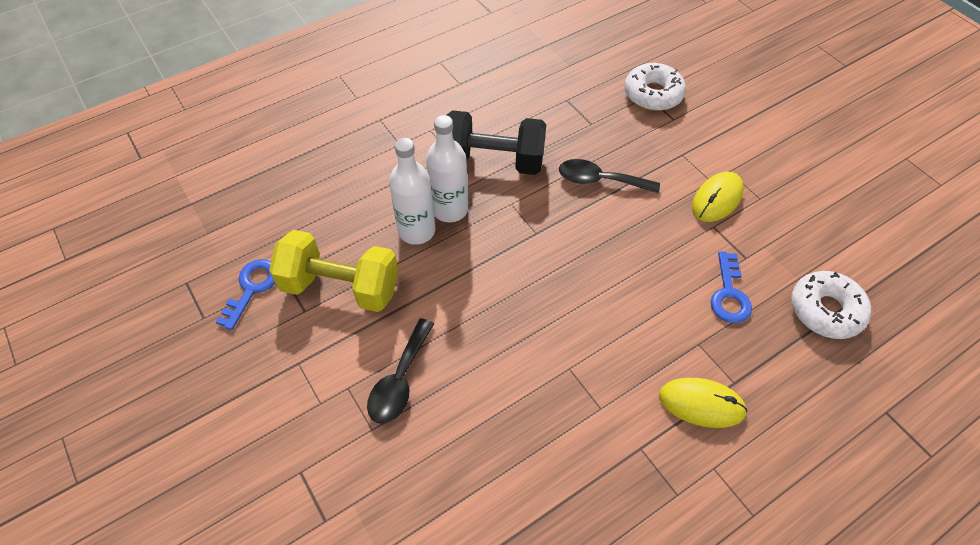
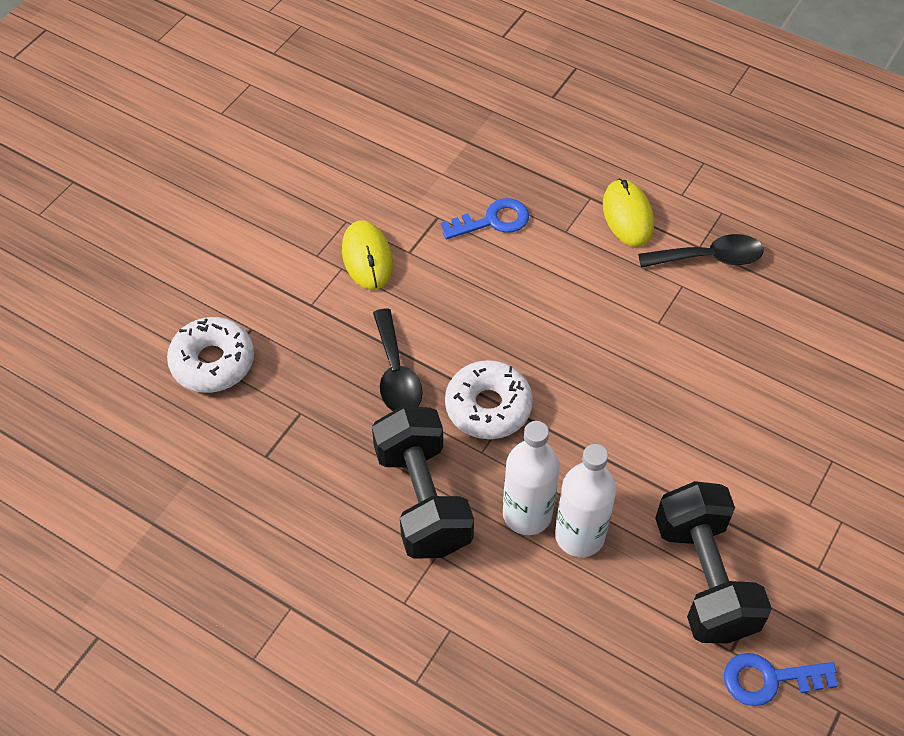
camera: 115 degrees left, 0 degrees up
(341, 287) = (704, 578): yellow dumbbell -> black dumbbell
(400, 380) = (769, 460): black spoon -> black spoon (709, 258)
(717, 199) = (367, 257): yellow mouse -> yellow mouse turned 60 degrees clockwise
(825, 310) = (468, 148): white donut -> white donut (488, 407)

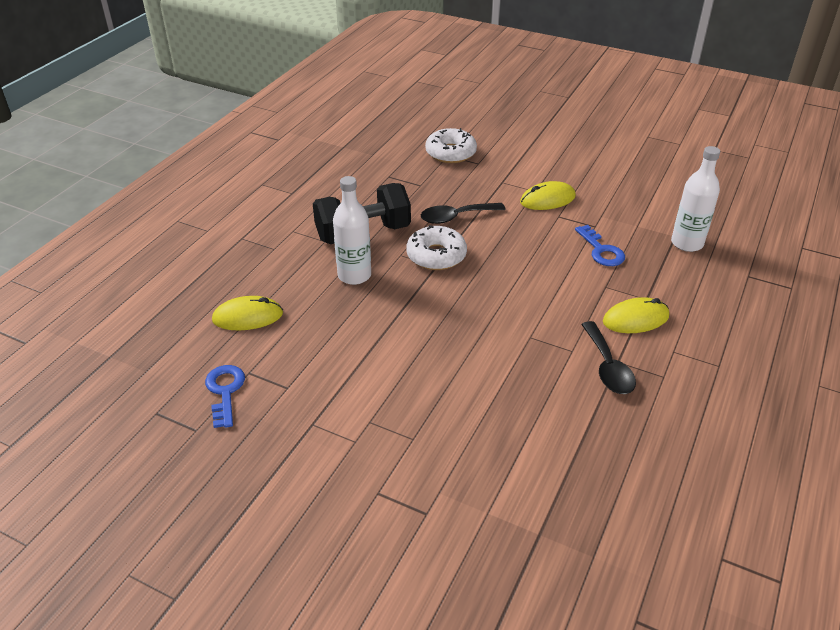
camera: 85 degrees right, 15 degrees down
(579, 535) = (339, 299): white bottle -> white bottle (687, 243)
(616, 659) = (248, 317): none -> yellow mouse
(704, 578) = (305, 359): black dumbbell -> none

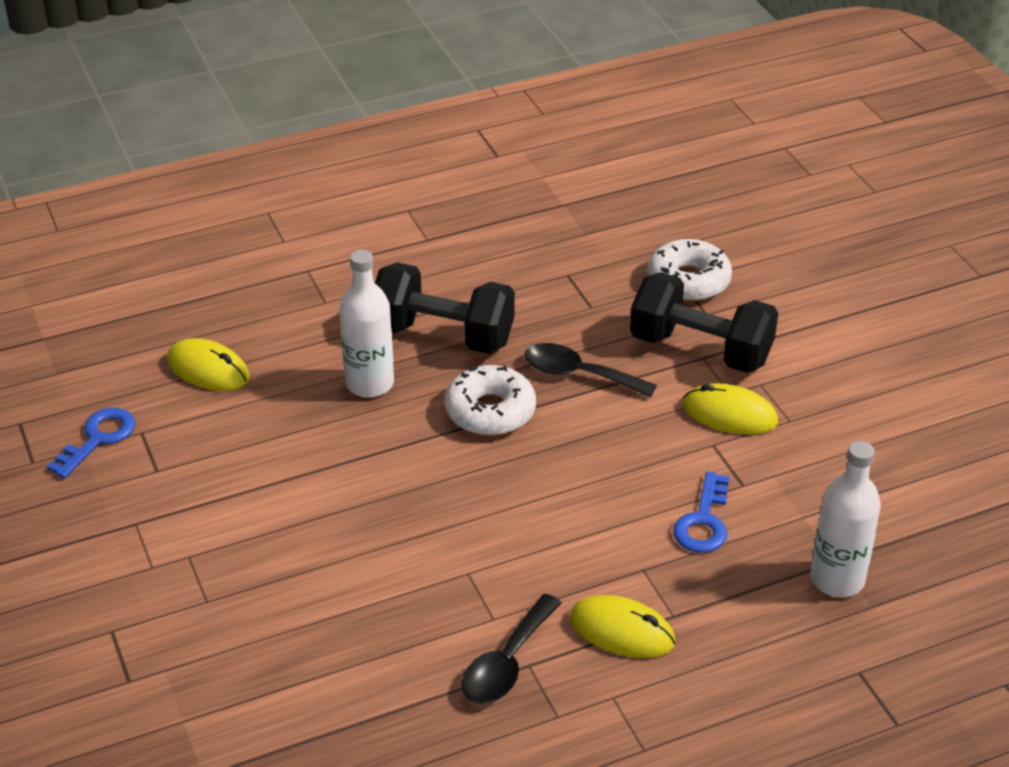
camera: 40 degrees right, 0 degrees up
(497, 179) = (700, 350): none -> black dumbbell

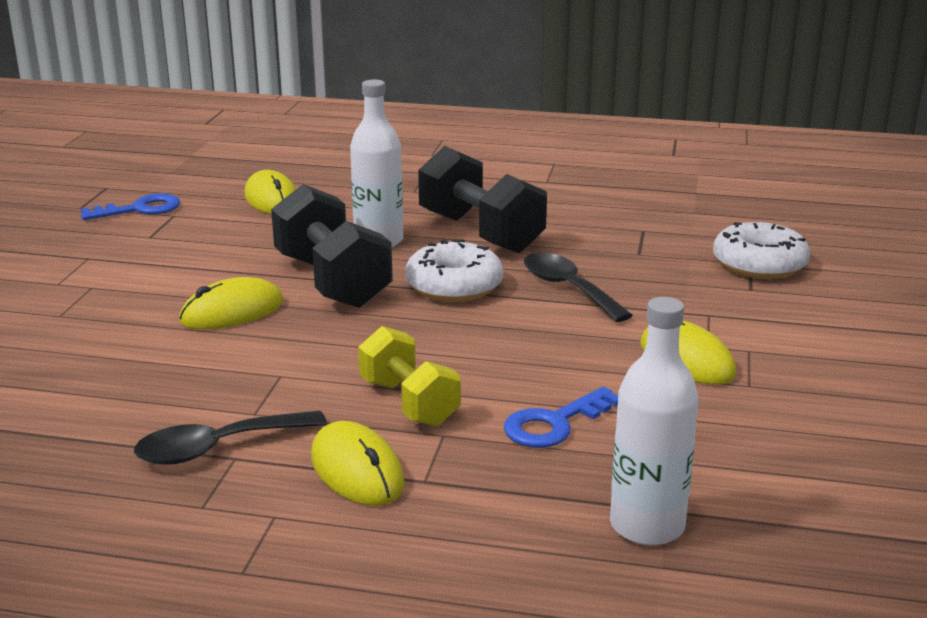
camera: 35 degrees right, 15 degrees down
(348, 525) = (232, 311): none -> yellow mouse
(589, 552) = (409, 402): none -> yellow dumbbell
(700, 350) = (713, 309): black dumbbell -> black dumbbell (332, 281)

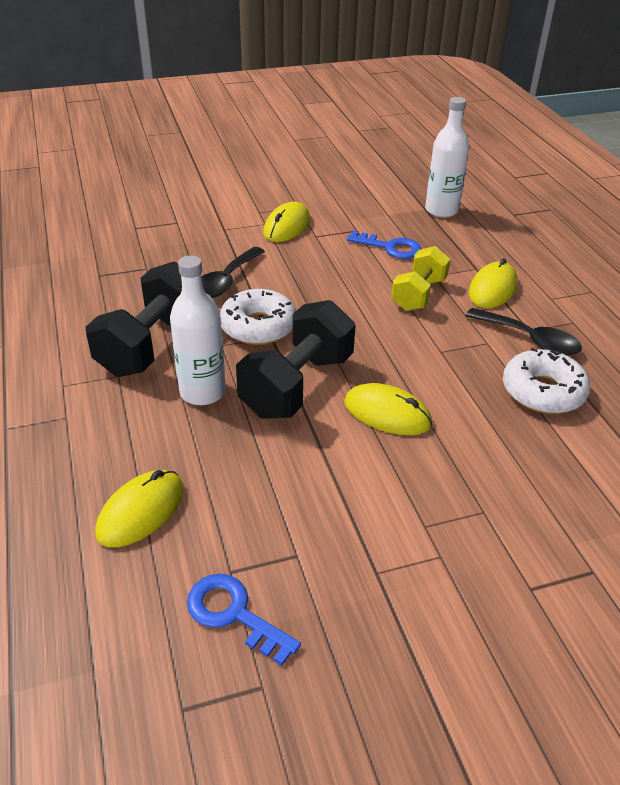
camera: 120 degrees left, 15 degrees up
(759, 264) = (135, 224): white donut -> white donut (543, 391)

